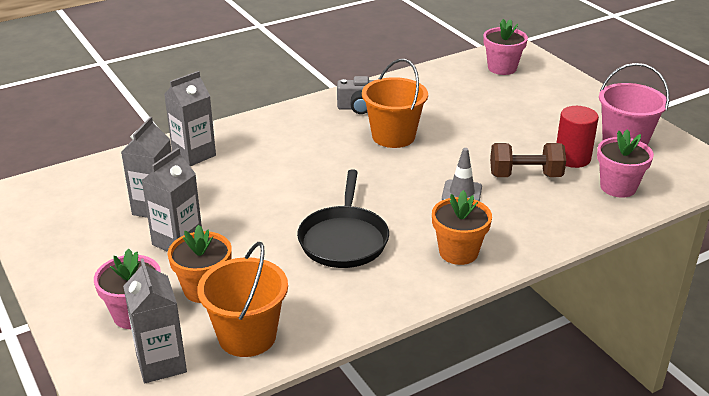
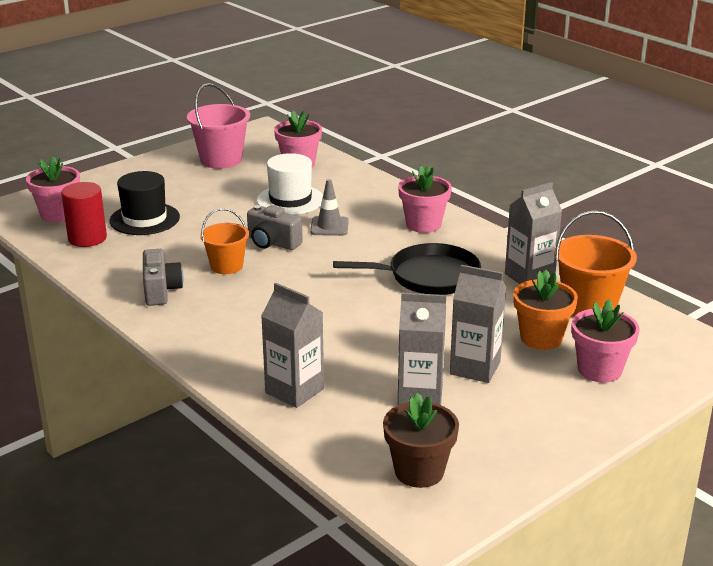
camera: 100 degrees left, 5 degrees down
(68, 195) = (419, 471): none -> brown flower pot
(161, 363) = (650, 342): grey carton -> grey carton (529, 277)
(393, 136) = (226, 266): orange bucket -> orange bucket, size x0.65
(432, 160) = (272, 243): none -> grey camera
(458, 252) = (423, 224): orange flower pot -> pink flower pot
(489, 103) = (144, 219): none -> black hat
(525, 175) = (290, 200): brown dumbbell -> white hat
(572, 158) = (254, 181): red cylinder -> red cylinder (87, 238)

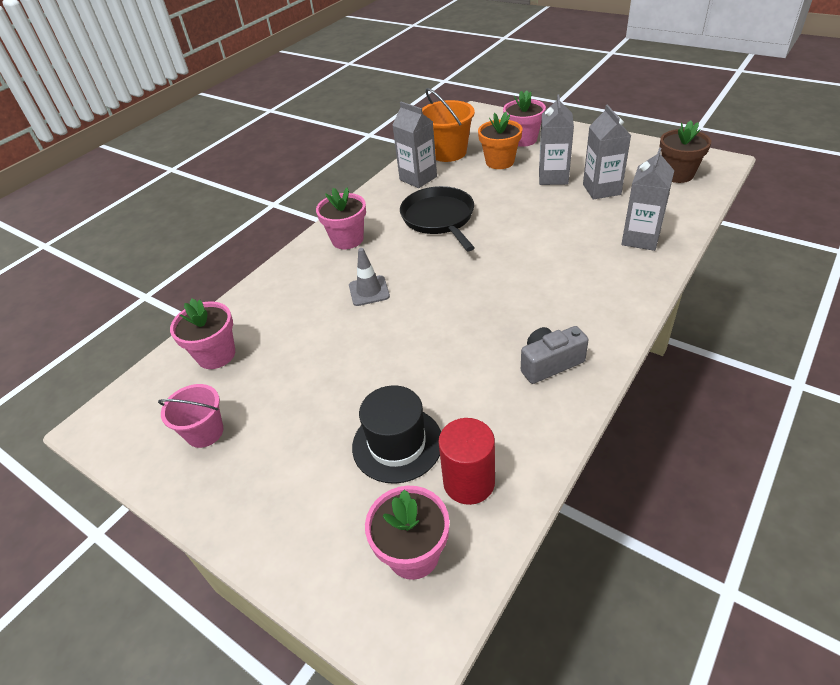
camera: 100 degrees left, 15 degrees up
(221, 160) = (205, 432): pink bucket -> pink bucket, size x0.65
(226, 266) = (478, 334): orange bucket -> none
(272, 243) = (416, 318): grey camera -> none
(290, 200) = (314, 334): white hat -> none

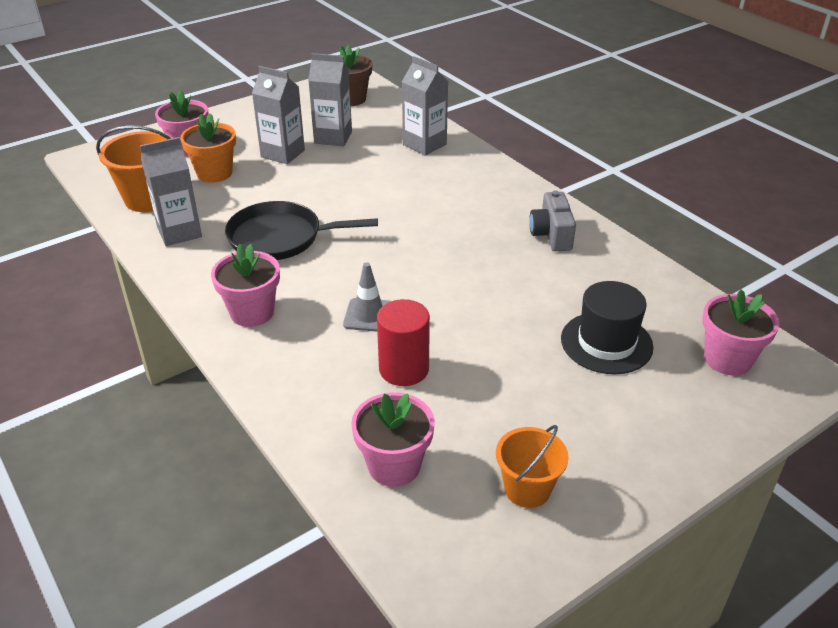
camera: 75 degrees left, 5 degrees down
(205, 432) = (527, 489): pink bucket -> orange bucket
(469, 482) = (664, 312): red cylinder -> red cylinder (404, 369)

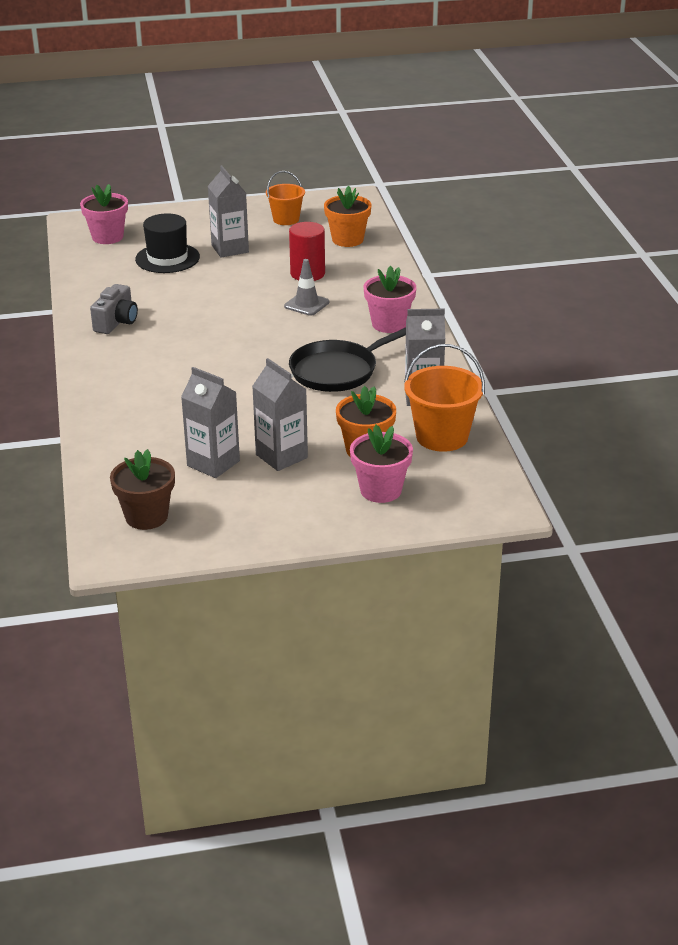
camera: 155 degrees left, 5 degrees down
(280, 238) = (337, 371): black pan -> black pan turned 120 degrees clockwise
(394, 465) = (347, 240): pink flower pot -> orange flower pot
(424, 144) = (126, 429): grey carton -> grey carton (230, 249)

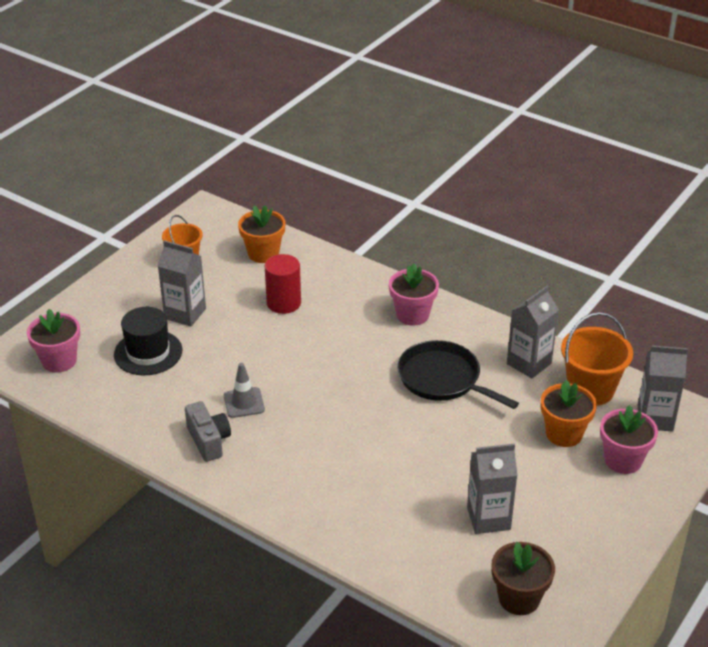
camera: 45 degrees left, 5 degrees up
(281, 456) = (522, 478): grey carton -> grey carton (655, 418)
(306, 304) = (328, 332): grey traffic cone -> grey traffic cone (244, 403)
(337, 371) = (442, 379): black pan -> black pan turned 120 degrees clockwise

